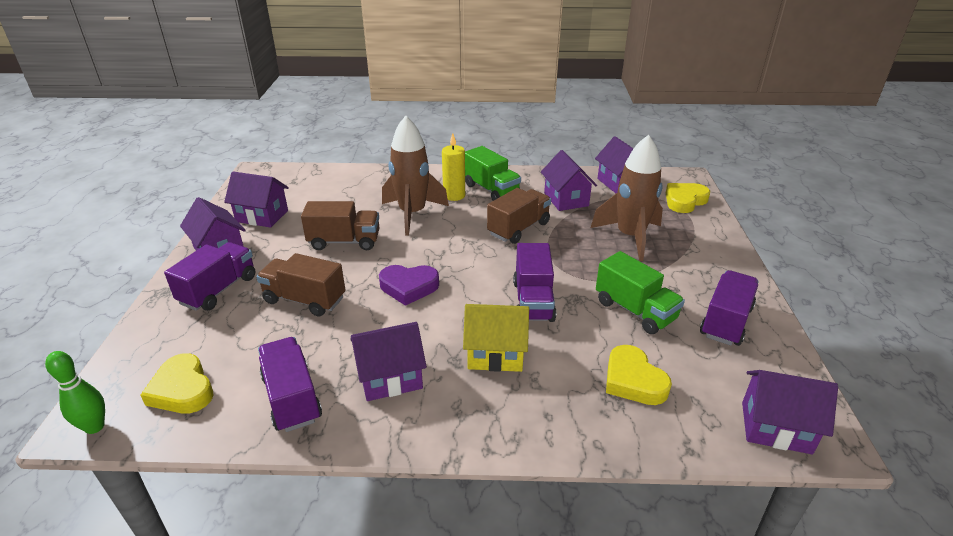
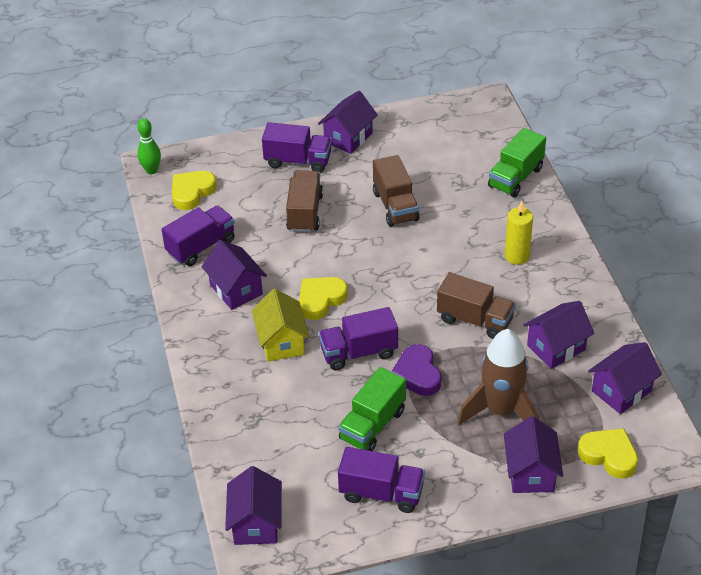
camera: 75 degrees right, 10 degrees up
(262, 216) = (411, 139): purple house -> purple house (530, 473)
(409, 287) = (346, 268): purple heart -> purple heart (417, 374)
(412, 214) = (464, 236): brown rocket -> none
(491, 190) = (544, 282): green truck -> green truck (515, 177)
(633, 380) = (279, 431): yellow heart -> yellow heart (321, 300)

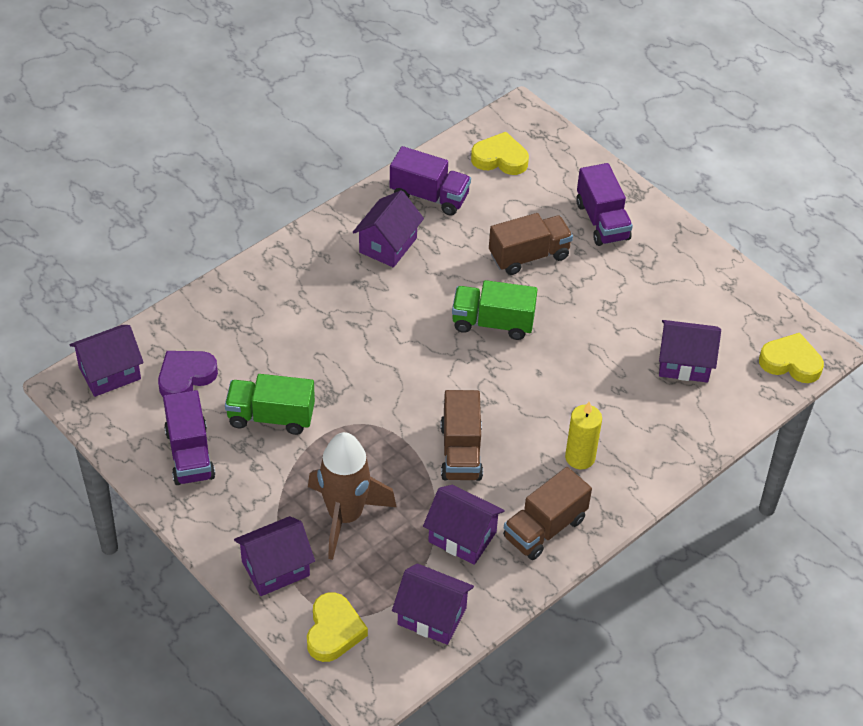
camera: 60 degrees right, 5 degrees up
(151, 170) = (510, 116): green bowling pin -> none
(281, 342) = (339, 306): yellow house -> none
(321, 300) = (413, 315): yellow heart -> yellow heart (791, 362)
(348, 137) = (668, 248): purple house -> purple house (684, 363)
(359, 352) = (359, 371): purple truck -> none
(395, 206) = (588, 326): brown truck -> brown truck (544, 528)
(417, 374) = (357, 429): purple heart -> purple heart (185, 377)
(515, 177) = (707, 416): green truck -> green truck (492, 323)

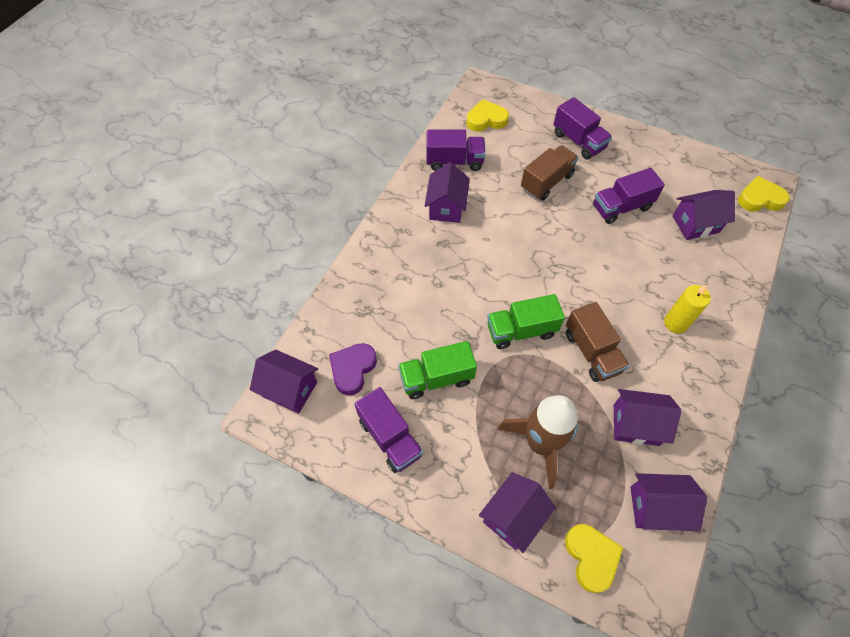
camera: 20 degrees left, 10 degrees up
(109, 373) = (289, 389): purple house -> purple house turned 75 degrees clockwise
(492, 323) = (552, 240): green truck -> green truck (521, 330)
(544, 528) = (688, 392): brown truck -> none
(603, 314) = (621, 207): none -> purple truck

